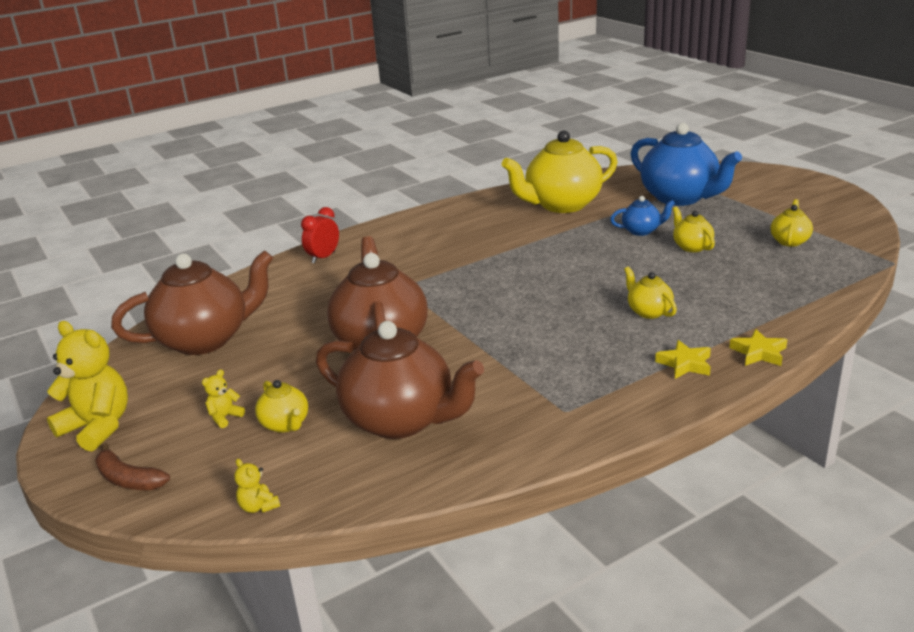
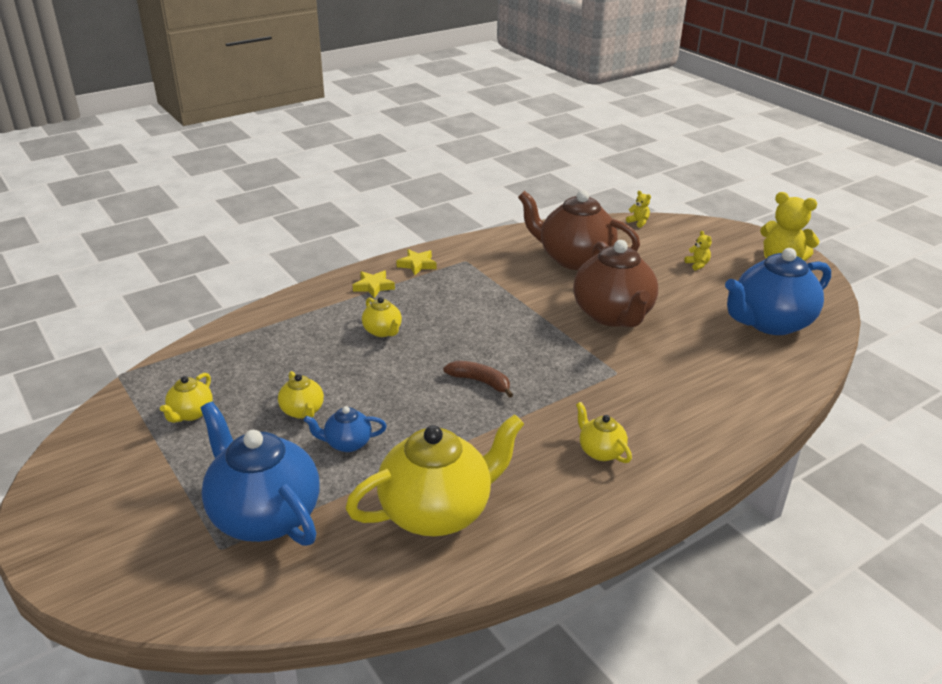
camera: 175 degrees right, 5 degrees up
(128, 479) = (727, 235): brown banana -> brown banana (480, 382)
(205, 340) = (770, 323): brown teapot -> blue teapot
(225, 417) = (697, 265): yellow teddy bear -> yellow teddy bear turned 60 degrees counterclockwise
(285, 424) = (651, 259): yellow teapot -> yellow teapot (600, 451)
(323, 257) = (729, 421): red clock -> none
(759, 353) = (315, 292): yellow star -> yellow star (417, 265)

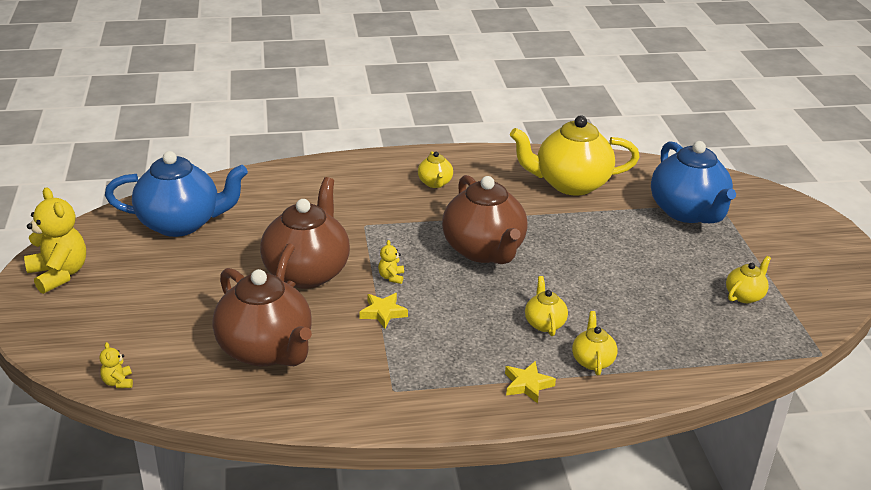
camera: 155 degrees left, 0 degrees up
(302, 411) = (646, 270): yellow teapot -> yellow teapot (592, 361)
(347, 443) = (616, 237): blue teapot -> none
(417, 265) = (457, 403): yellow star -> yellow star (383, 313)
(480, 382) = (484, 250): brown banana -> brown teapot
(697, 265) = (147, 299): yellow teddy bear -> yellow teddy bear (391, 277)

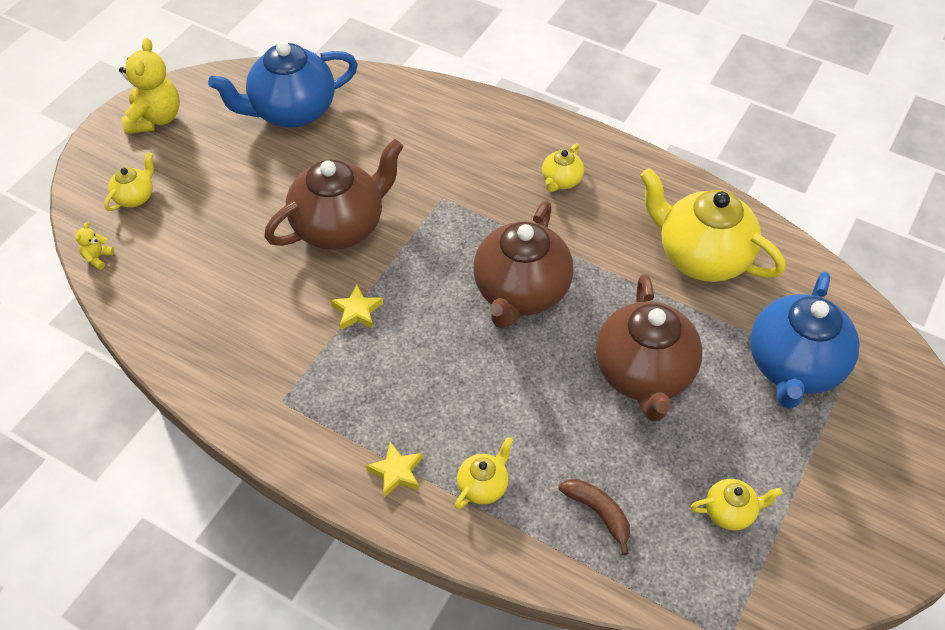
camera: 40 degrees right, 20 degrees up
(181, 223) = (292, 111): blue teapot -> blue teapot turned 120 degrees clockwise
(266, 350) = (227, 293): brown teapot -> brown teapot (643, 374)
(391, 277) = (404, 274): yellow teddy bear -> none
(544, 323) = (485, 414): yellow teapot -> yellow teapot (135, 197)
(677, 336) = (598, 513): none -> brown banana

